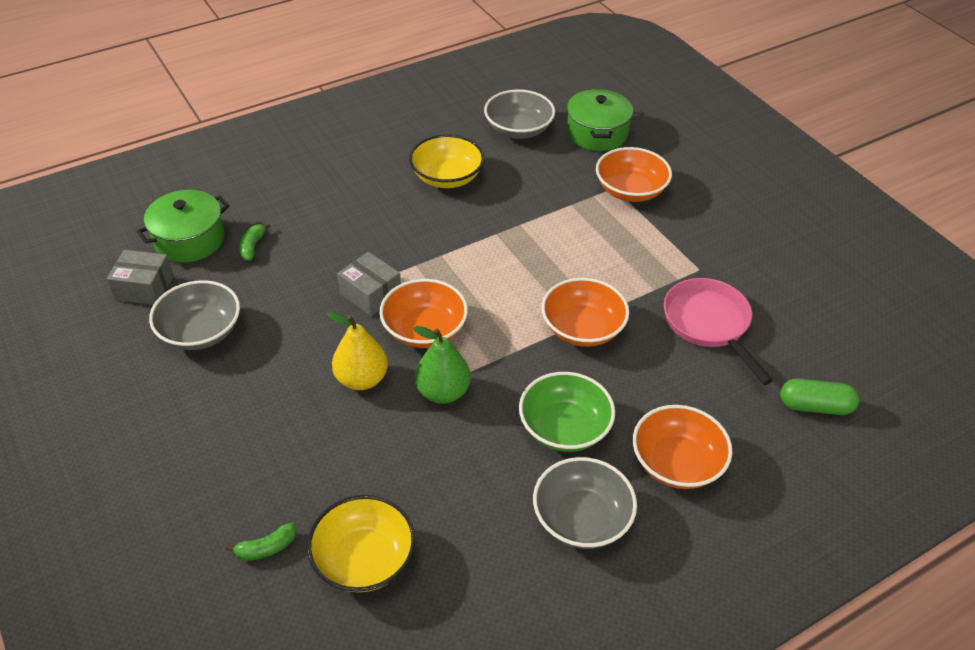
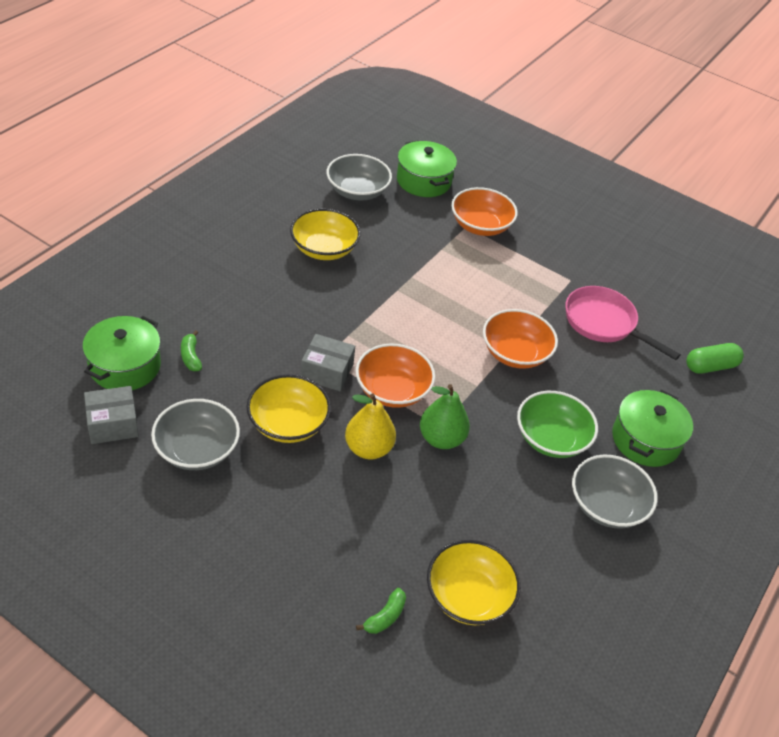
camera: 30 degrees left, 0 degrees up
(300, 332) = (288, 423): none -> yellow bowl
(677, 463) = (645, 440): orange bowl -> green pot

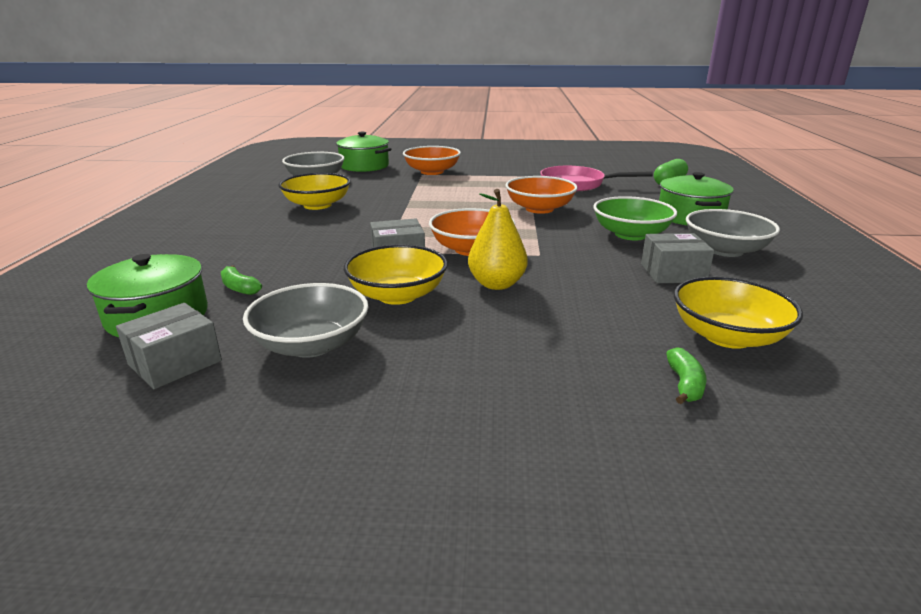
camera: 25 degrees left, 20 degrees down
(441, 438) = (550, 259): green pear -> none
(520, 509) = (673, 273): none -> grey box

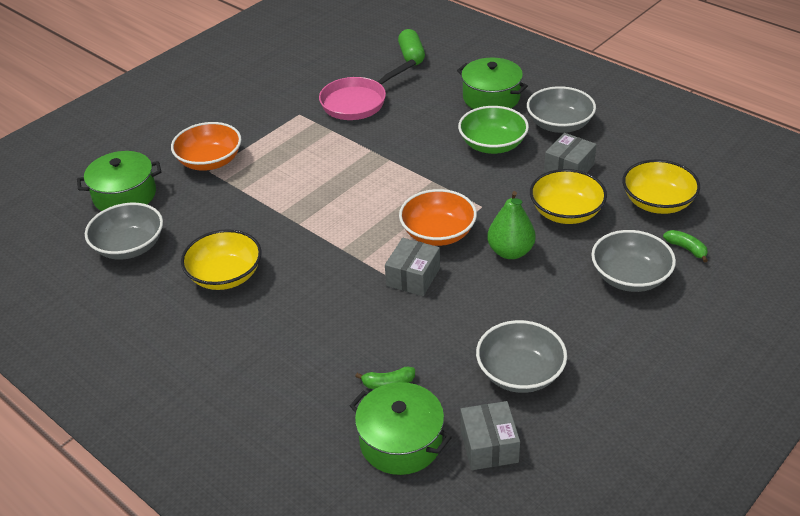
camera: 50 degrees left, 15 degrees up
(397, 295) = (482, 305): yellow bowl -> yellow bowl (566, 212)
(496, 284) = (510, 251): yellow pear -> green pear
(539, 209) = (392, 155): orange bowl -> none
(563, 361) = (630, 277): none -> grey bowl

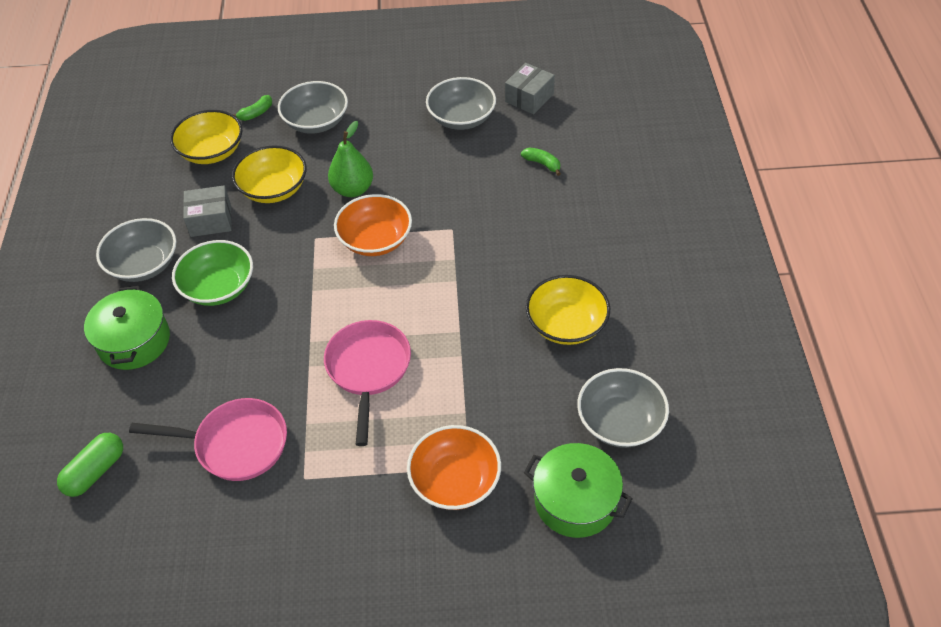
camera: 135 degrees left, 10 degrees up
(331, 170) = (368, 369): none -> pink pan
(401, 442) = (573, 130): green pot -> none
(413, 277) = (438, 219): grey box -> none
(686, 249) = (256, 113): green banana -> green banana turned 135 degrees counterclockwise

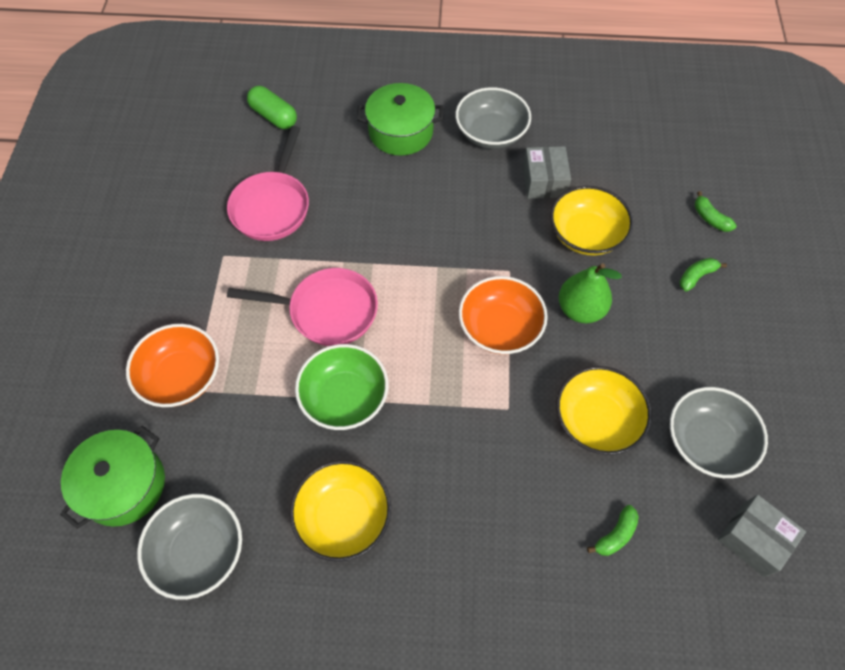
camera: 95 degrees right, 10 degrees up
(212, 151) = (646, 179): yellow bowl -> yellow bowl (596, 420)
(218, 287) = (453, 190): green bowl -> green bowl (344, 397)
(316, 122) = (696, 276): grey bowl -> green banana

